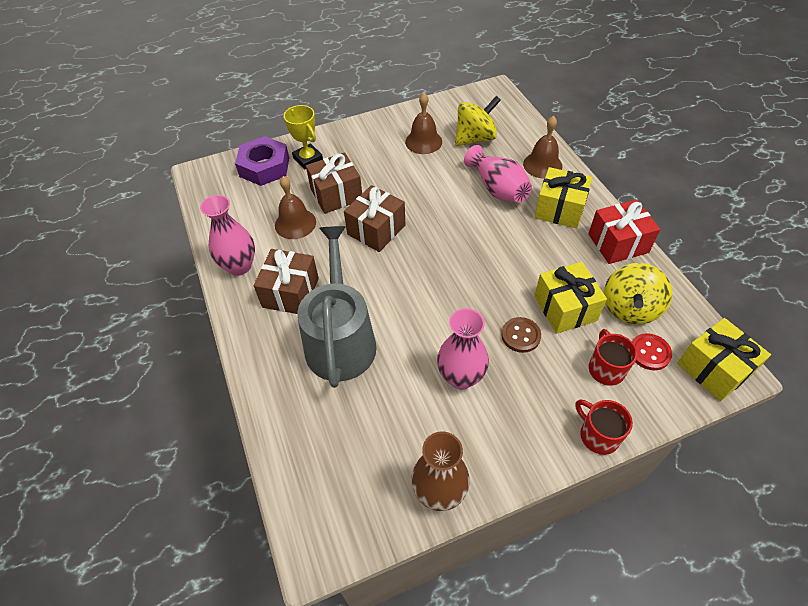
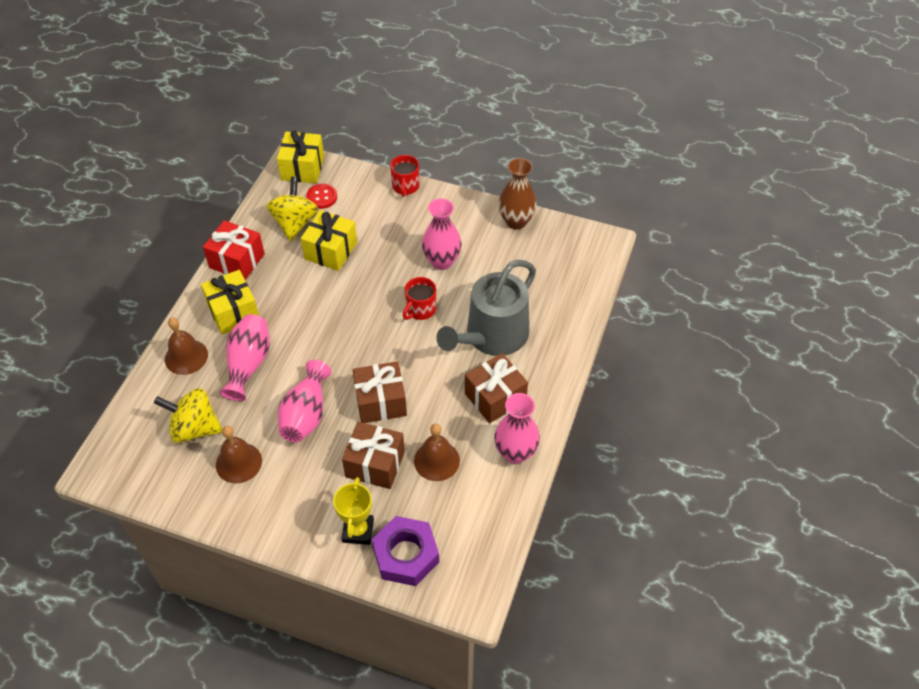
camera: 140 degrees left, 0 degrees up
(418, 189) = (306, 414): none -> pink vase
(520, 335) = (378, 256): brown button -> none
(606, 369) = (357, 207): red mug -> red mug (420, 309)
(629, 308) = (295, 223): yellow spinning top -> yellow spinning top turned 60 degrees counterclockwise

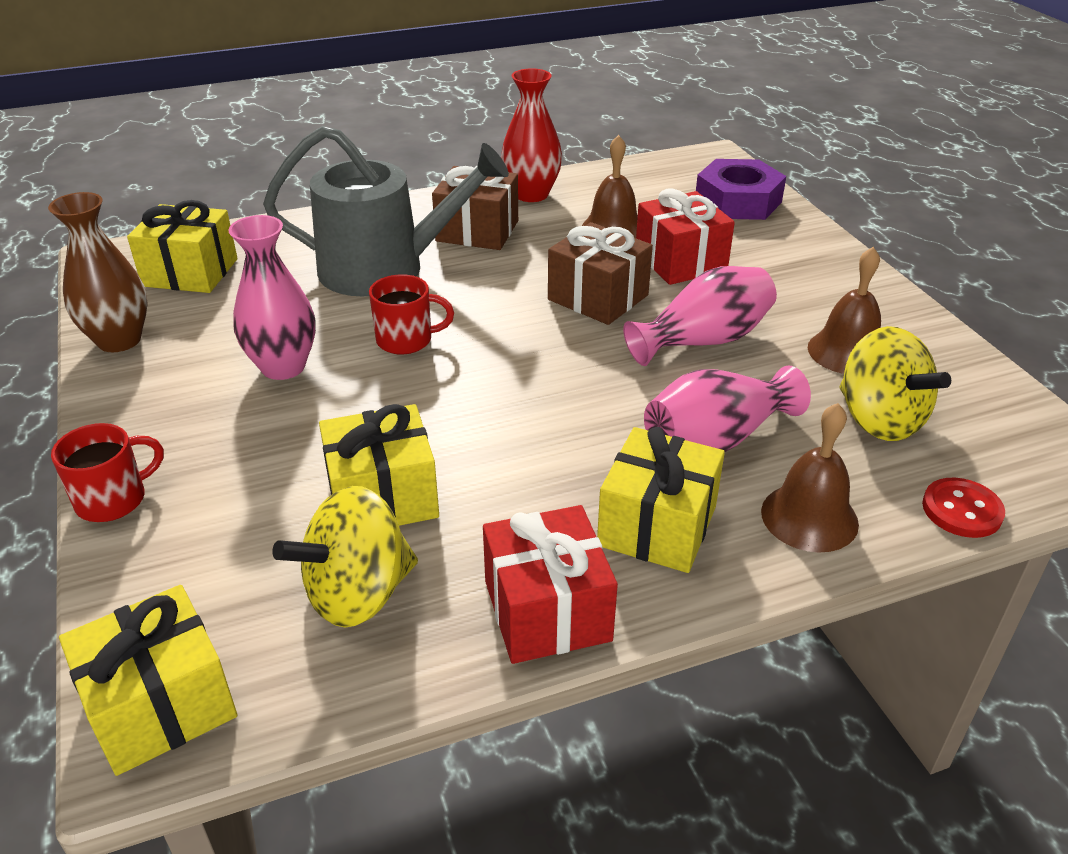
camera: 130 degrees left, 15 degrees down
(322, 197) = (241, 603): red button -> red button (962, 510)
(358, 531) = (765, 235): yellow trophy -> none
(375, 464) = (680, 261): brown gift -> red gift
(515, 452) = (531, 194): pink vase -> red vase
(559, 265) = (190, 272): none -> yellow gift

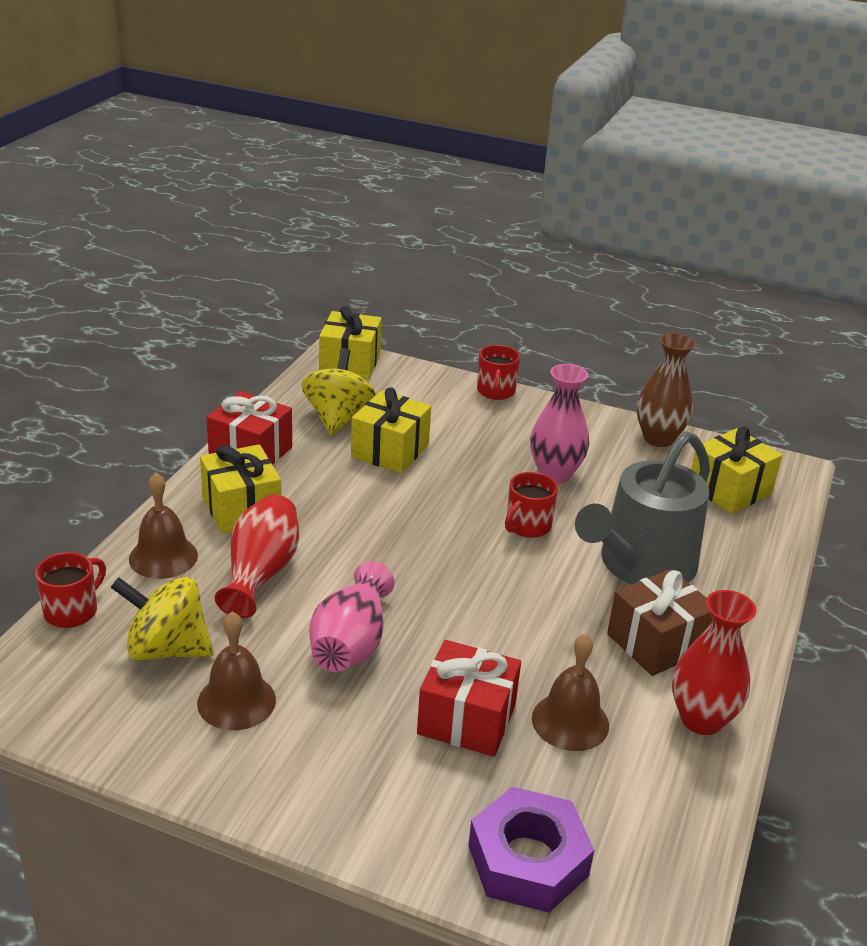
camera: 130 degrees right, 5 degrees down
(598, 297) = (472, 635): brown gift -> none
(716, 439) = (261, 572): pink vase -> red vase
(962, 510) = (72, 611): red button -> red mug

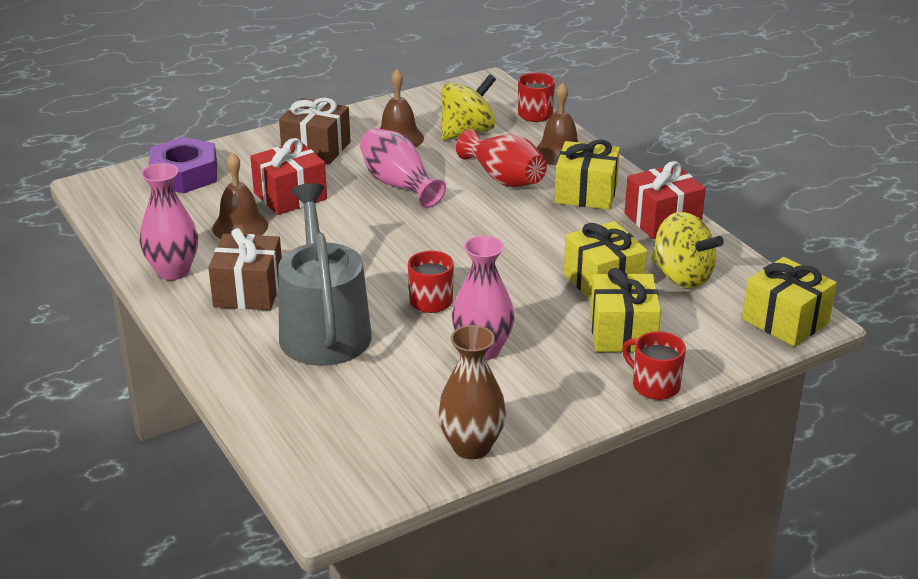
camera: 130 degrees right, 0 degrees up
(334, 765) = (316, 149): none -> brown gift
(701, 719) = (173, 271): red vase -> pink vase
(729, 490) = (349, 439): yellow gift -> yellow gift (623, 332)

